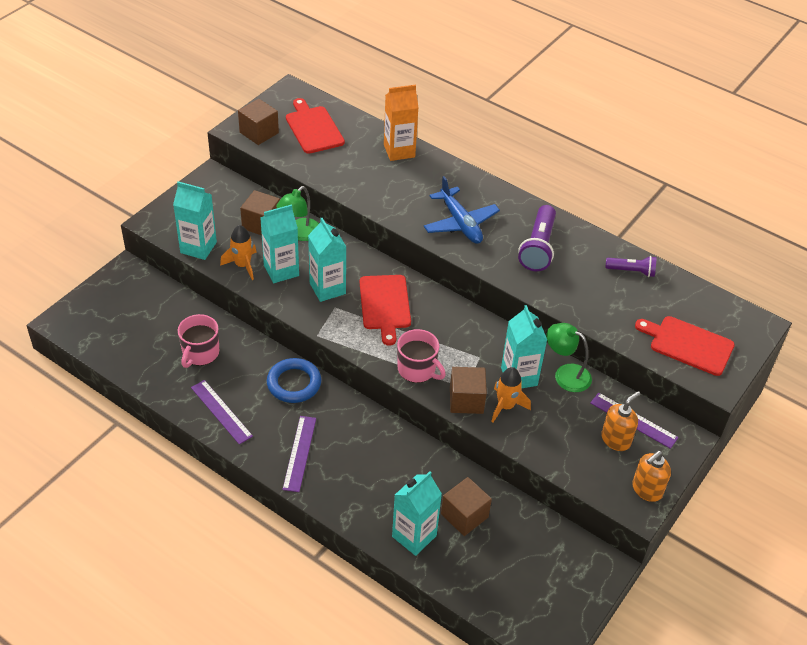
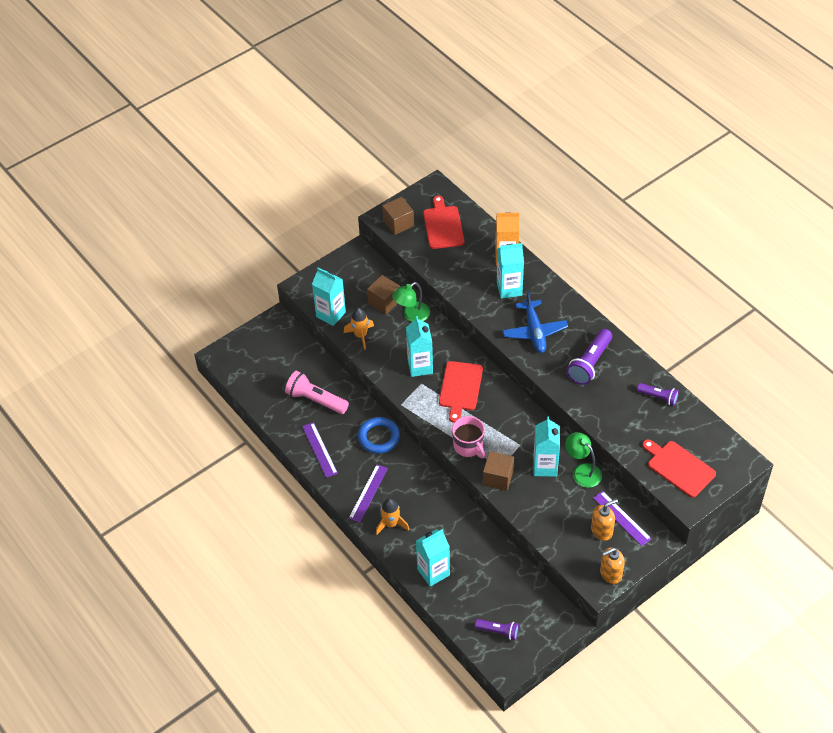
camera: 20 degrees right, 5 degrees up
(200, 353) = (315, 400): pink mug -> pink flashlight
(281, 270) = (389, 345): turquoise carton -> turquoise carton (509, 289)
(464, 515) = (475, 564): brown cube -> none
(505, 406) = (526, 488): orange rocket -> orange rocket (391, 524)
(523, 596) = (498, 631): none -> purple flashlight

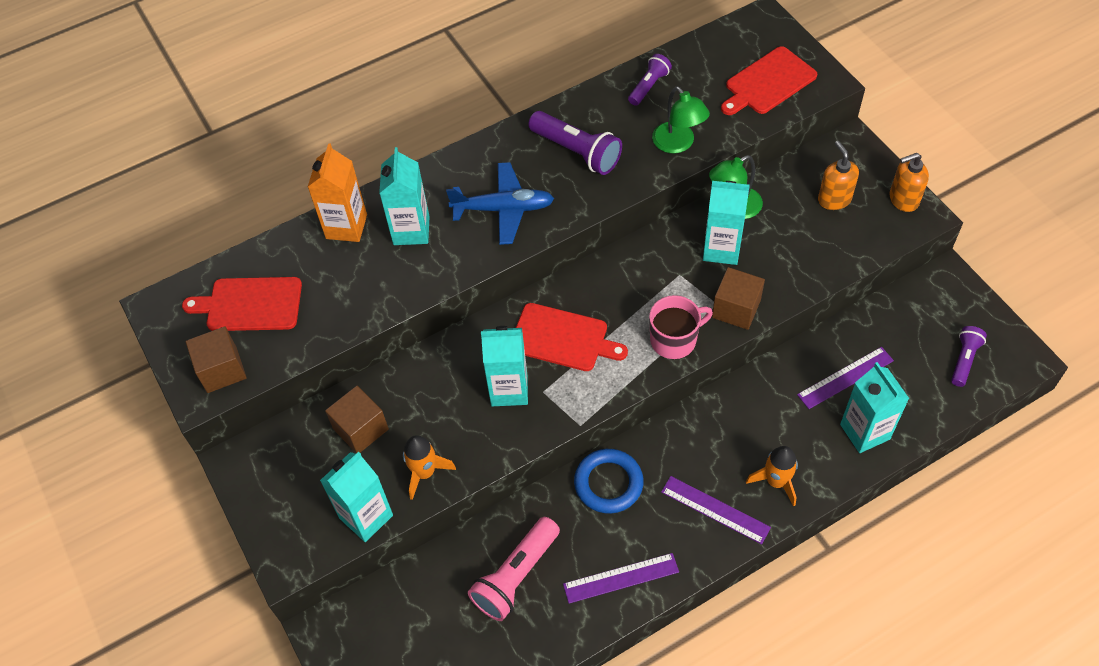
camera: 80 degrees left, 5 degrees up
(412, 315) = (400, 391): green lamp -> green lamp (678, 144)
(610, 574) = (903, 199): orange soap dispenser -> orange soap dispenser turned 90 degrees clockwise
(622, 518) = (814, 175): purple ruler -> purple ruler (845, 377)

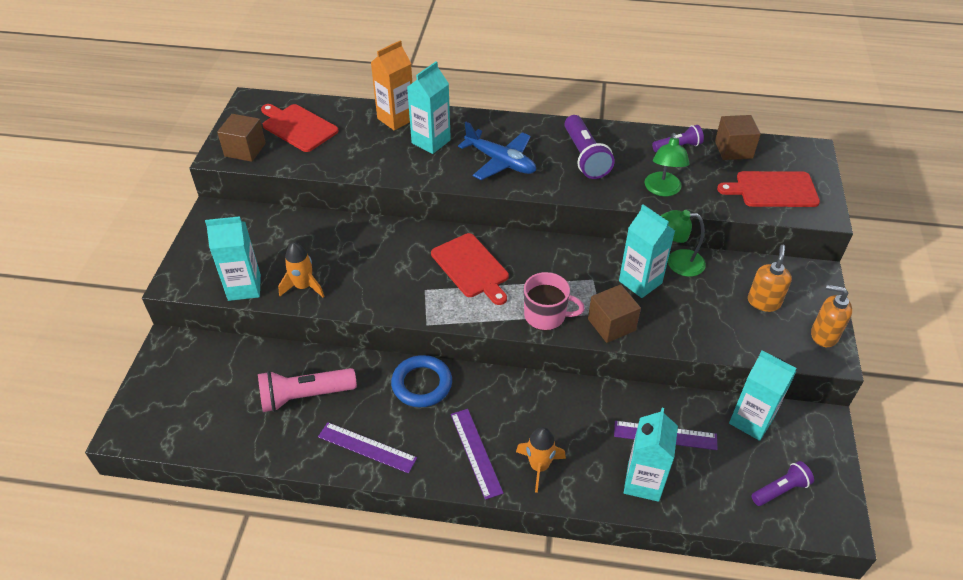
camera: 35 degrees right, 10 degrees down
(361, 429) = (296, 239): brown cube -> brown cube (733, 149)
(509, 389) = (405, 275): turquoise carton -> turquoise carton (751, 421)

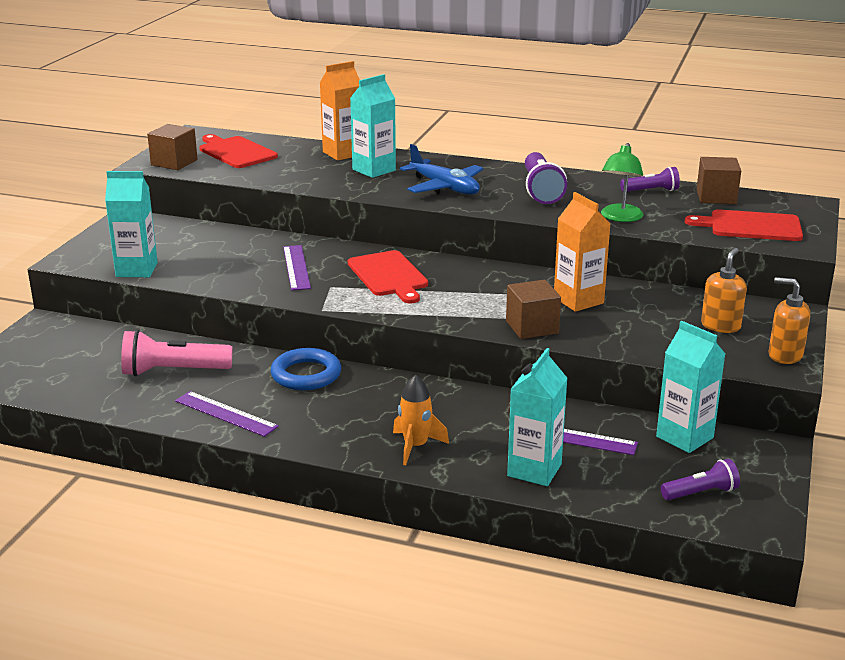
camera: 10 degrees right, 20 degrees down
(303, 287) = (199, 274): orange rocket -> none
(475, 452) = (346, 429): purple ruler -> purple ruler (296, 267)
(546, 315) = (459, 314): pink mug -> none
(640, 282) = (578, 300): turquoise carton -> orange carton
(677, 262) = (628, 290): green lamp -> none

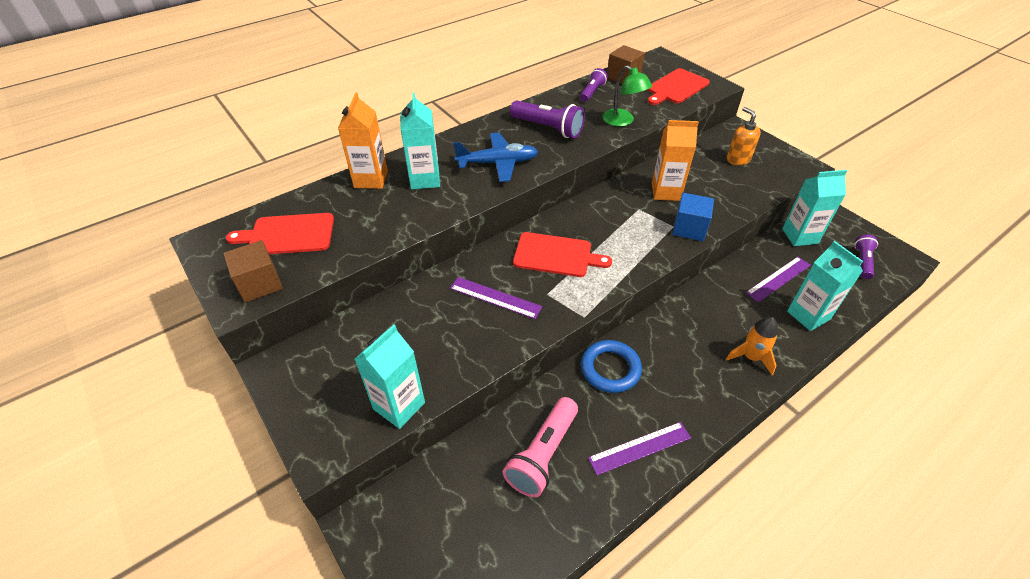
camera: 55 degrees left, 20 degrees up
(532, 327) = (689, 228): brown cube -> blue cube
(784, 355) = (787, 157): orange soap dispenser -> none

